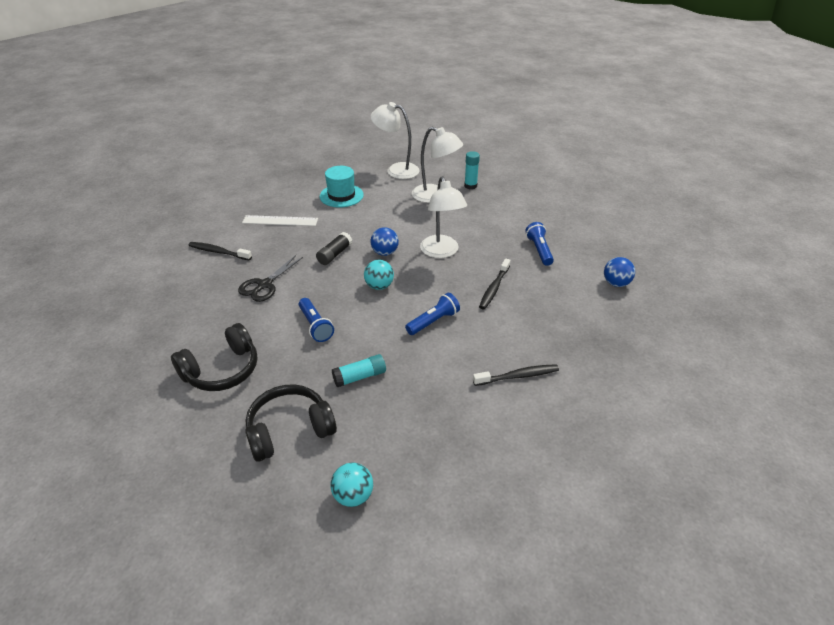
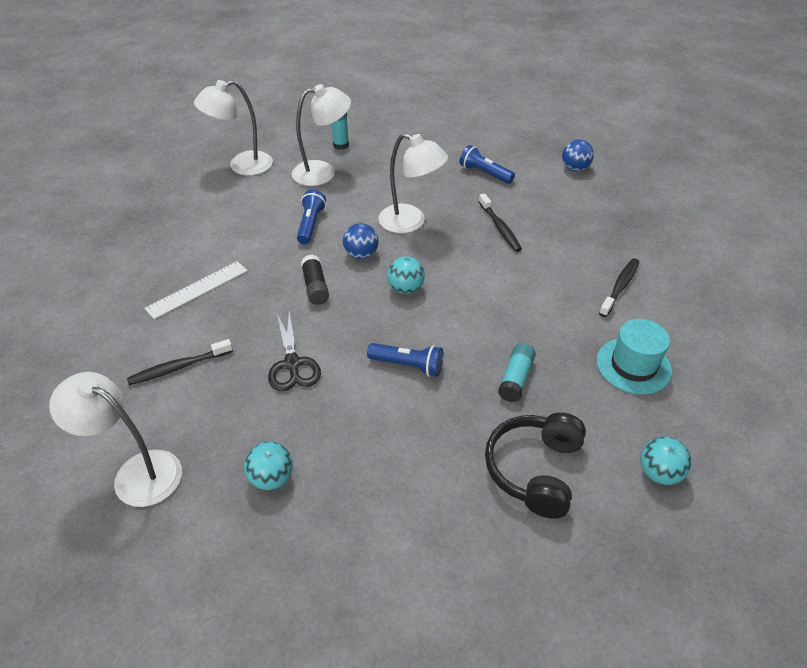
camera: 45 degrees left, 5 degrees up
(137, 285) = (136, 472): none -> white lamp
(176, 330) = (272, 478): none -> turquoise ball
(222, 370) = (388, 474): black headphones -> none
(341, 195) = (224, 224): turquoise hat -> turquoise hat (633, 365)
(433, 321) = (498, 288): blue flashlight -> blue flashlight (311, 225)

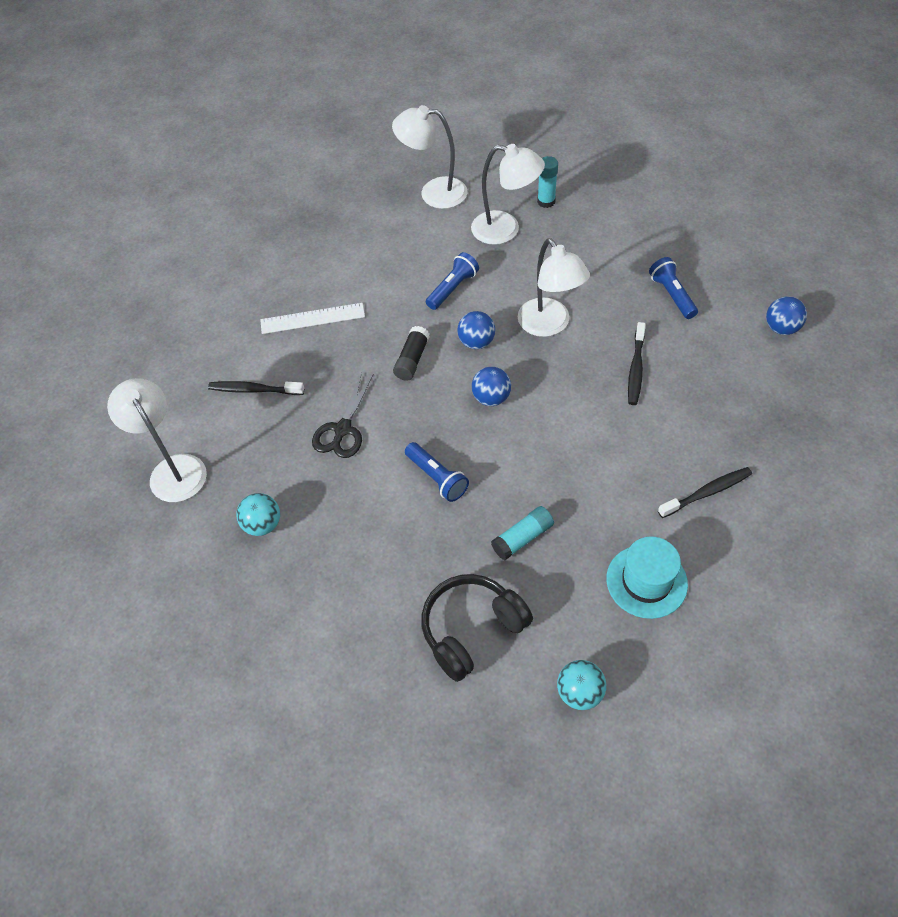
camera: 35 degrees right, 10 degrees up
(405, 289) = (491, 398): turquoise ball -> blue ball

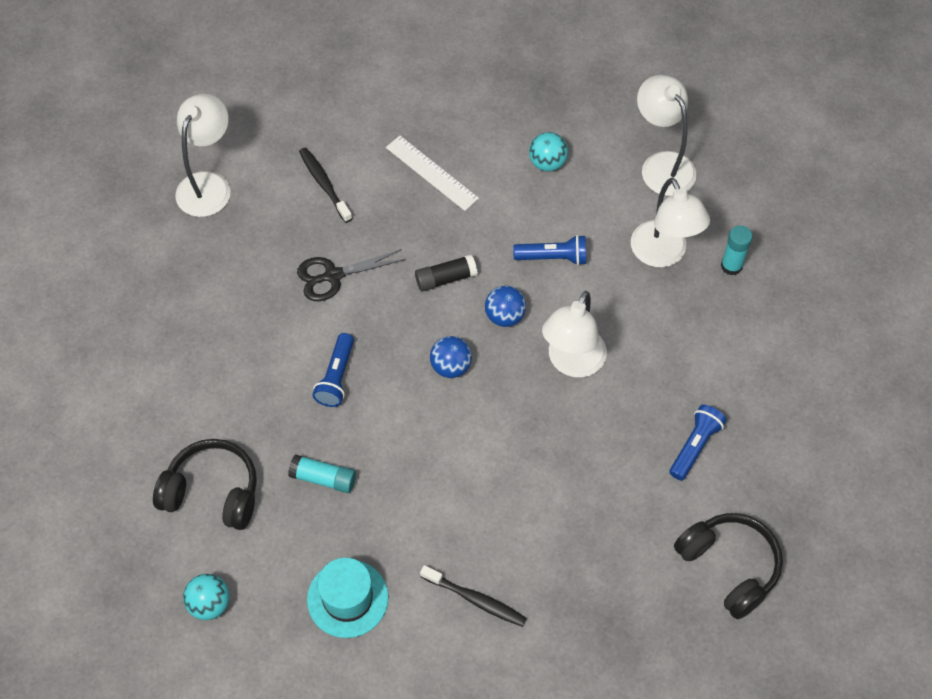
camera: 50 degrees right, 5 degrees up
(263, 524) = (203, 282): turquoise ball -> turquoise ball (547, 163)
(636, 368) = (575, 465): black toothbrush -> none
(781, 328) = (729, 567): blue ball -> black headphones

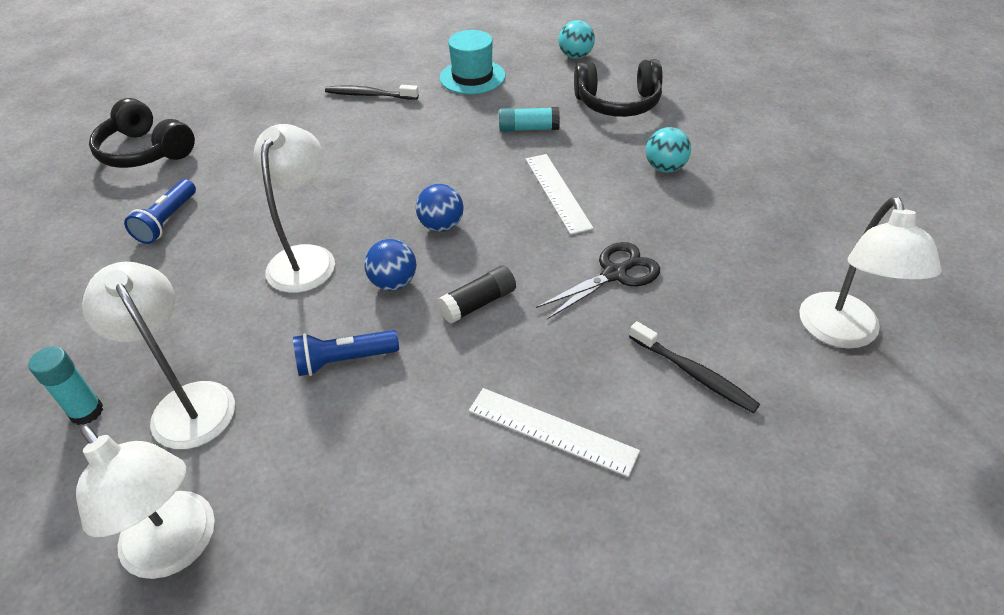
camera: 165 degrees right, 15 degrees down
(336, 377) = (557, 192): blue flashlight -> white ruler
(547, 163) = (376, 496): turquoise ball -> turquoise ball (665, 168)

